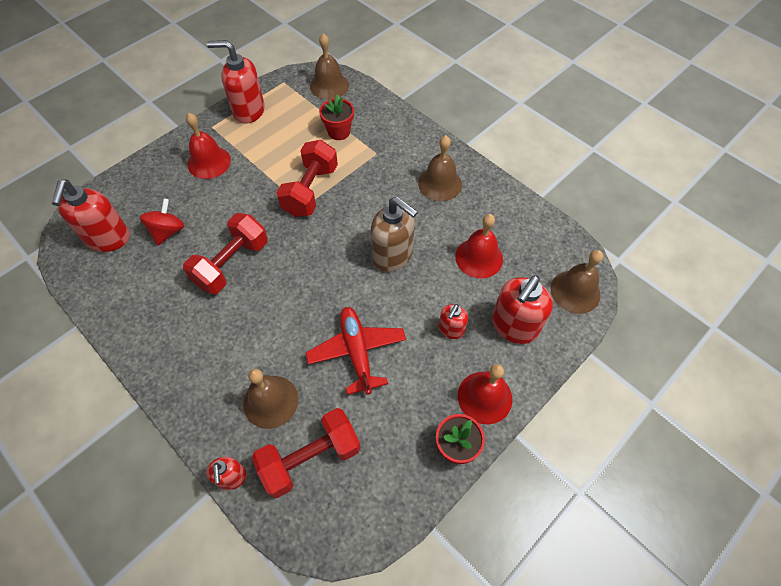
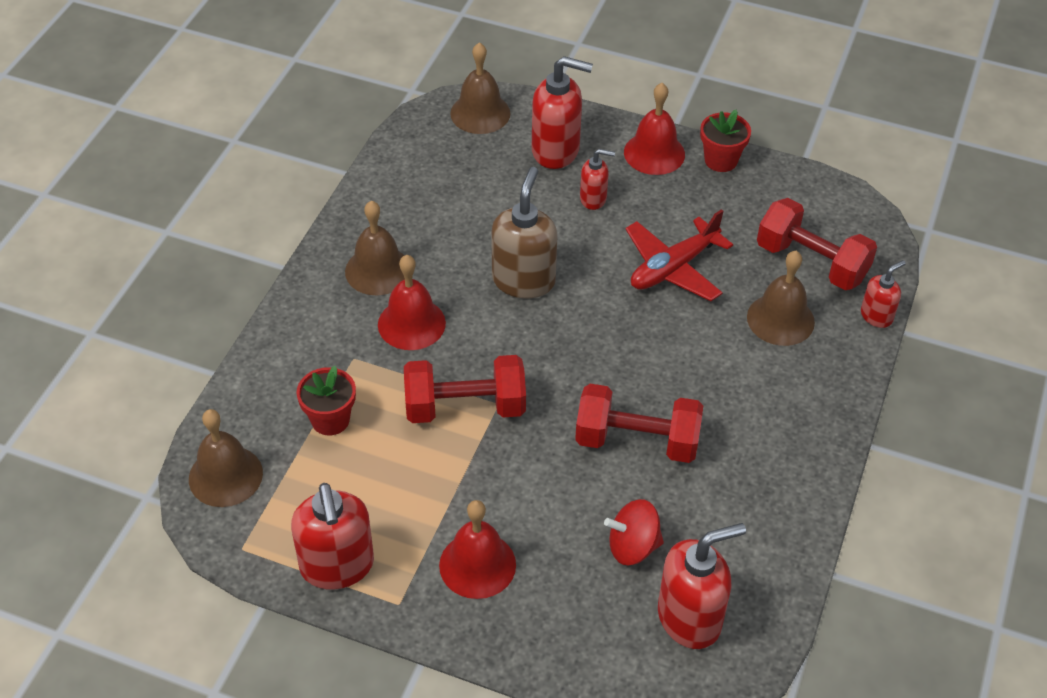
camera: 115 degrees left, 10 degrees down
(479, 257) = (480, 201): red bell -> red bell (411, 323)

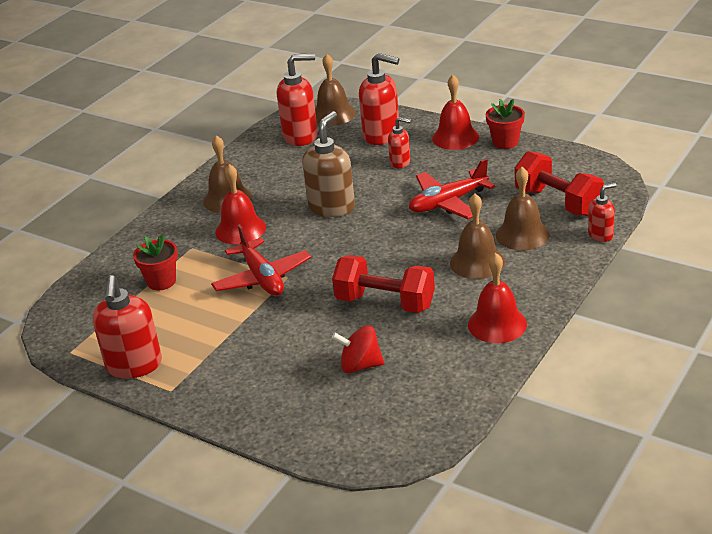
camera: 15 degrees right, 15 degrees down
(225, 476) = (75, 310): brown bell -> brown bell (477, 262)
(465, 407) = (262, 278): red dumbbell -> red plane
(477, 565) = (237, 370): red bell -> red bell (497, 324)
(690, 618) = (390, 412): red soap dispenser -> red soap dispenser (301, 136)

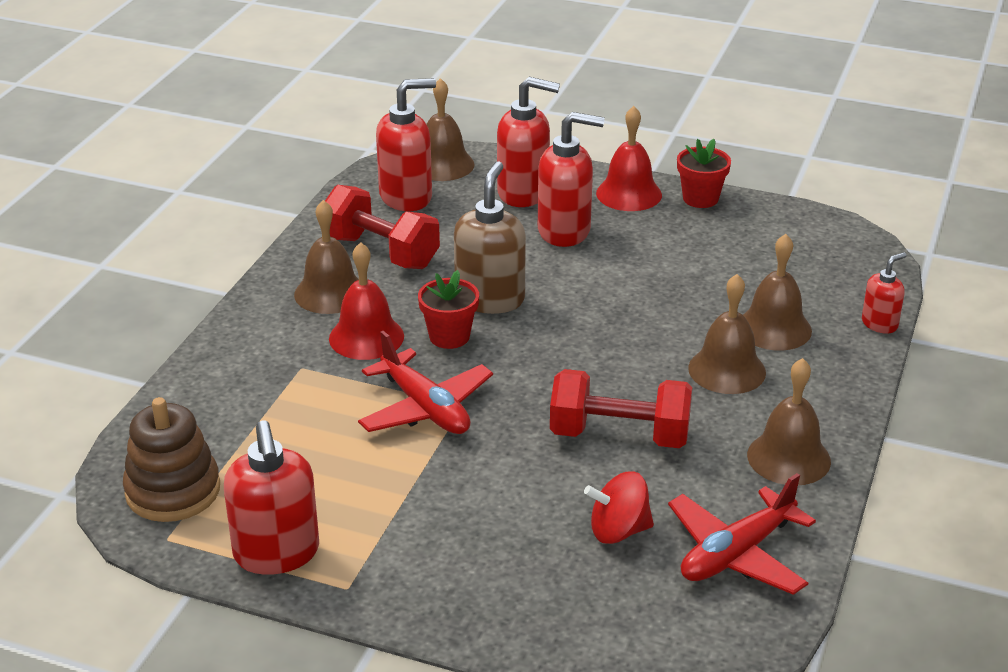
camera: 15 degrees left, 0 degrees up
(84, 322) = (173, 491): none -> brown stacking toy
(161, 281) = (273, 421): red flower pot -> red flower pot (449, 336)
(400, 162) = (564, 231): red soap dispenser -> red soap dispenser, size x1.82
(448, 203) = (654, 287): red plane -> red plane (736, 554)
(497, 324) = (788, 458): red bell -> brown bell
(558, 202) = (804, 280): red dumbbell -> red dumbbell (381, 252)

